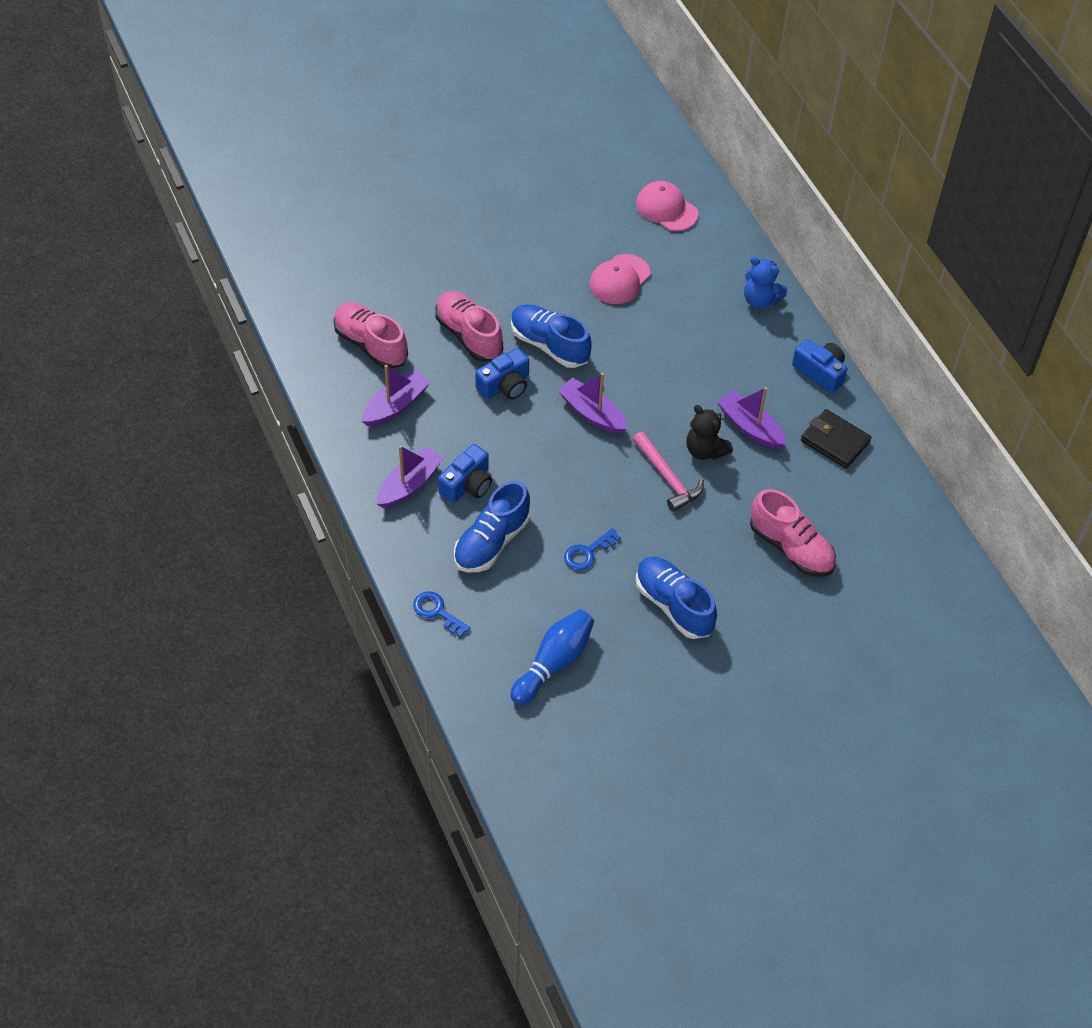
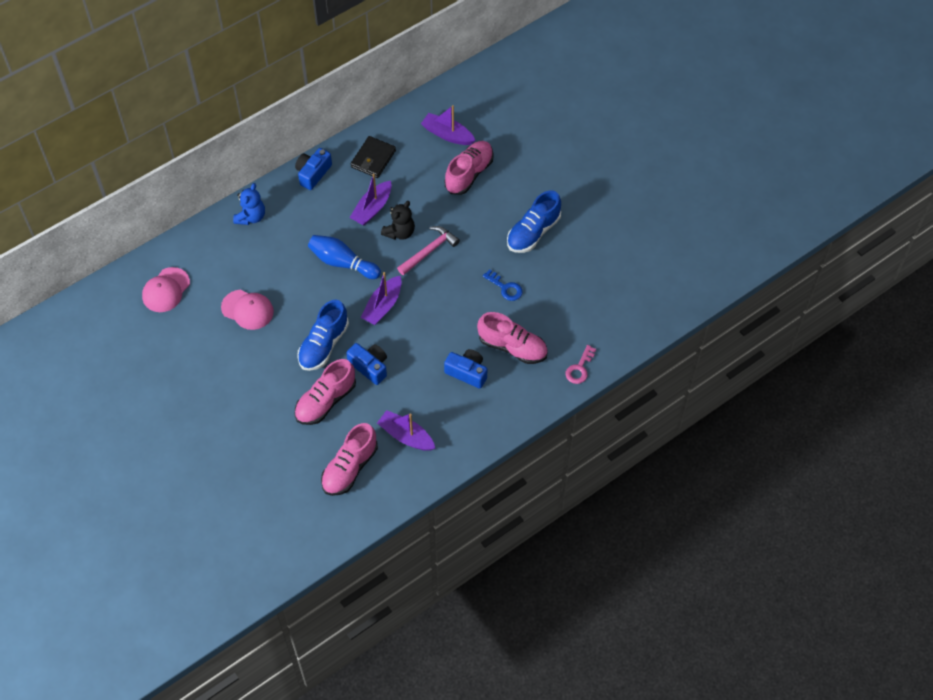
camera: 100 degrees left, 5 degrees up
(409, 484) = (476, 410): purple boat -> purple boat (447, 134)
(437, 612) = (579, 368): blue key -> pink key
(492, 542) = (512, 347): blue shoe -> pink shoe
(554, 663) = (598, 292): blue bowling pin -> blue bowling pin (342, 262)

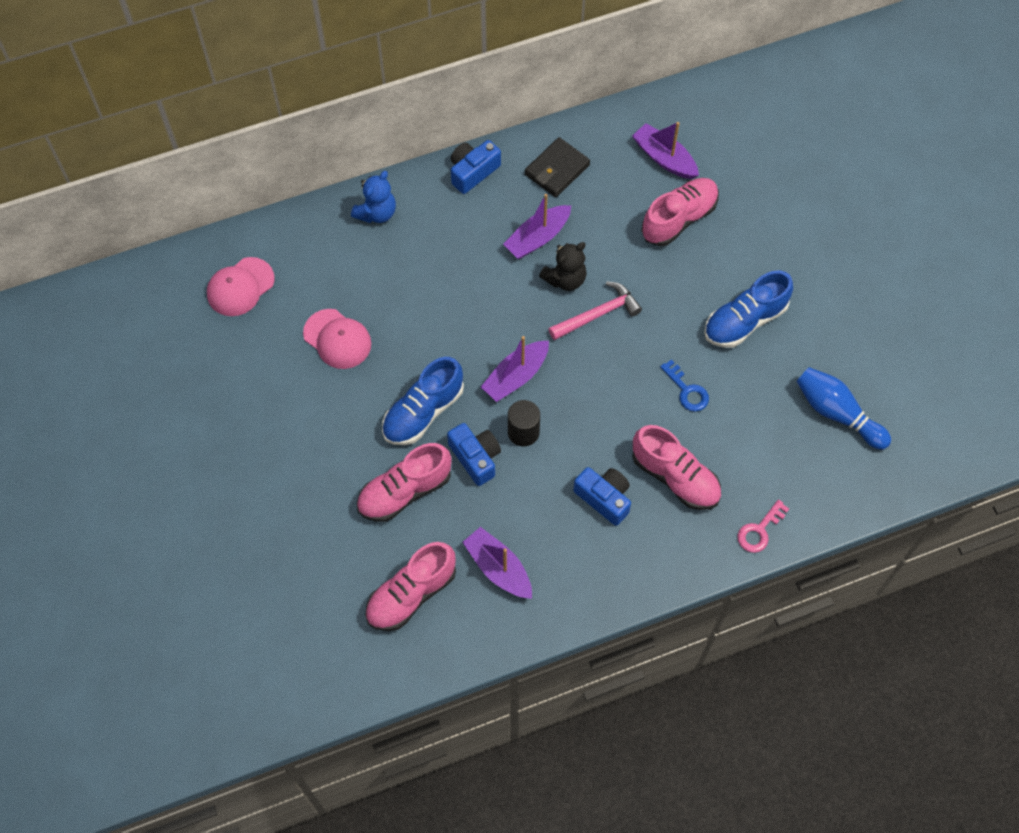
camera: 15 degrees right, 5 degrees up
(342, 262) = (478, 303): blue bowling pin -> blue bowling pin (837, 413)
(398, 342) = (523, 432): none -> black cylinder

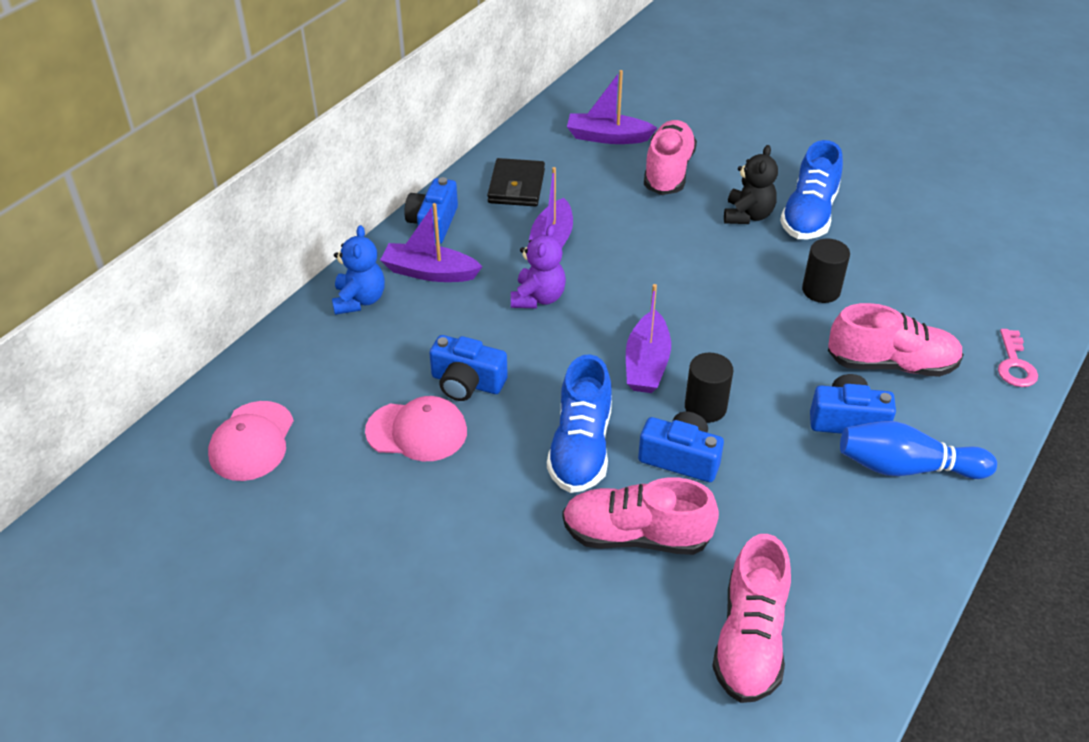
camera: 35 degrees left, 20 degrees down
(393, 321) = (467, 383): none -> blue camera
(405, 491) = (636, 536): pink shoe -> pink shoe turned 75 degrees clockwise
(491, 280) = (538, 298): none -> purple teddy bear
(498, 568) = (815, 550): purple boat -> purple boat (429, 272)
(565, 279) = (611, 262): black teddy bear -> black teddy bear (747, 215)
(598, 314) = (672, 274): pink hammer -> none
(687, 391) = (821, 290): blue key -> black cylinder
(837, 413) = (964, 241): blue bowling pin -> blue bowling pin (906, 467)

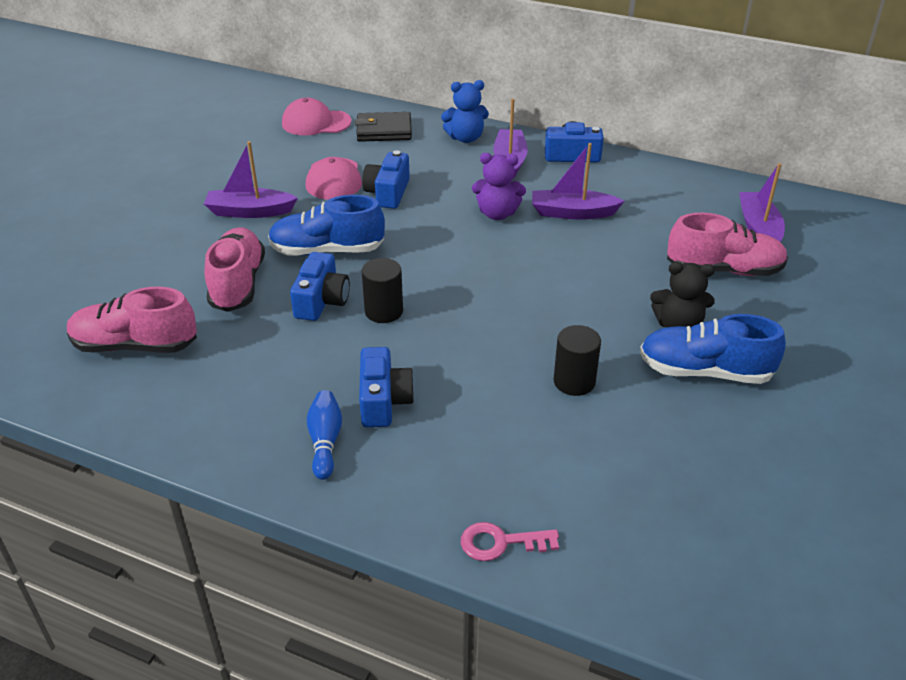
camera: 80 degrees right, 5 degrees down
(516, 186) = (645, 187): black wallet -> black wallet (384, 130)
(647, 364) = (431, 276): purple boat -> purple boat (250, 211)
(891, 364) = (472, 434): pink shoe -> none
(906, 467) = (325, 441): blue bowling pin -> blue bowling pin, size x0.65

